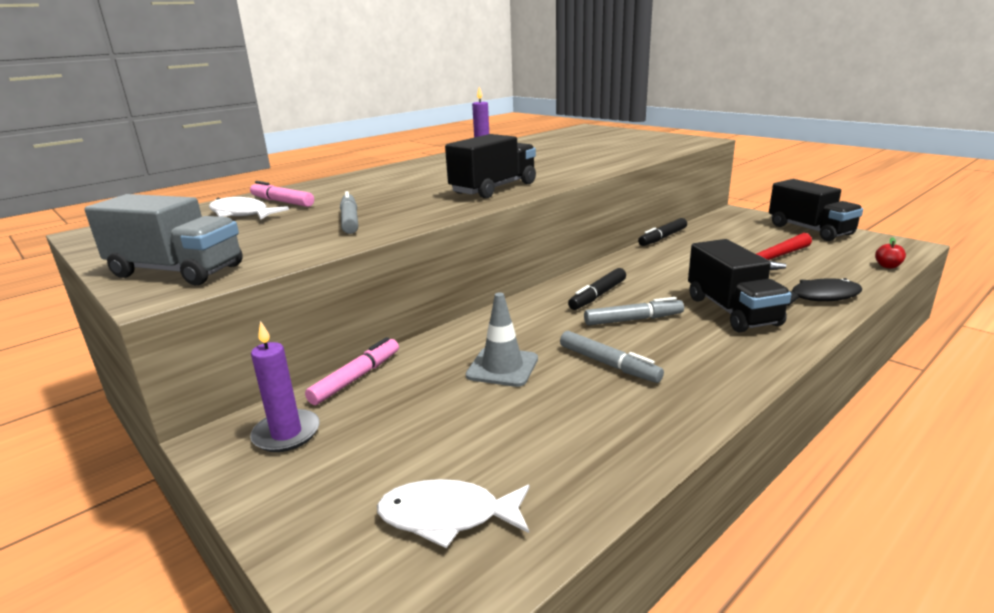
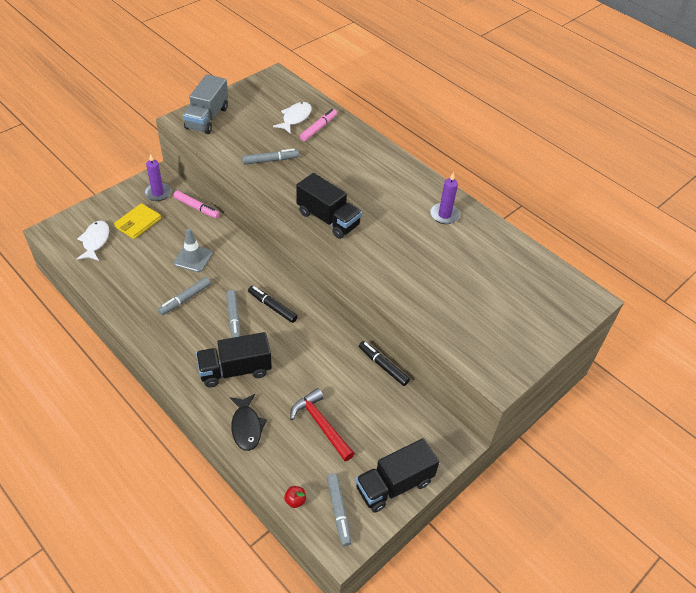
camera: 85 degrees right, 25 degrees up
(388, 450) = (138, 223): none -> yellow wallet
(871, 248) = (338, 511): none -> grey marker

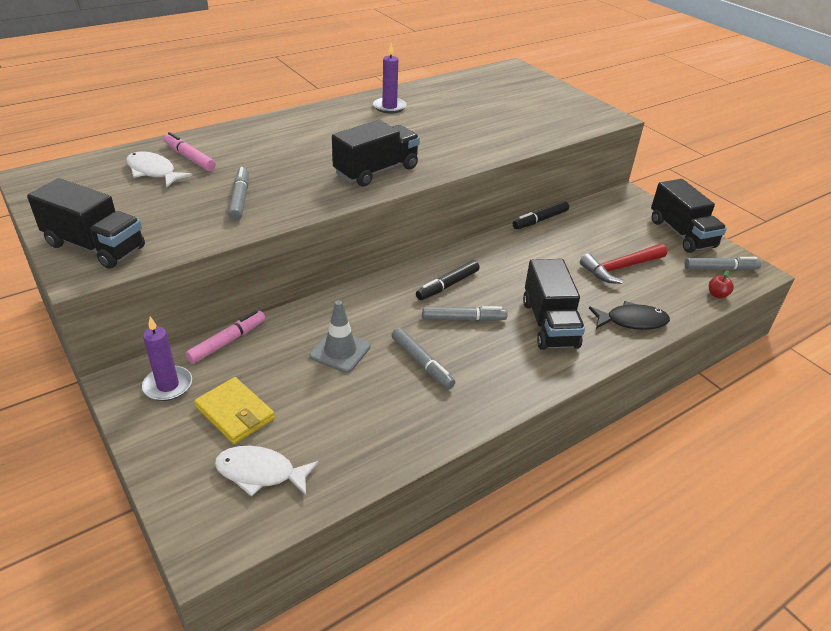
camera: 80 degrees left, 10 degrees down
(207, 118) = (95, 246): grey truck -> black truck

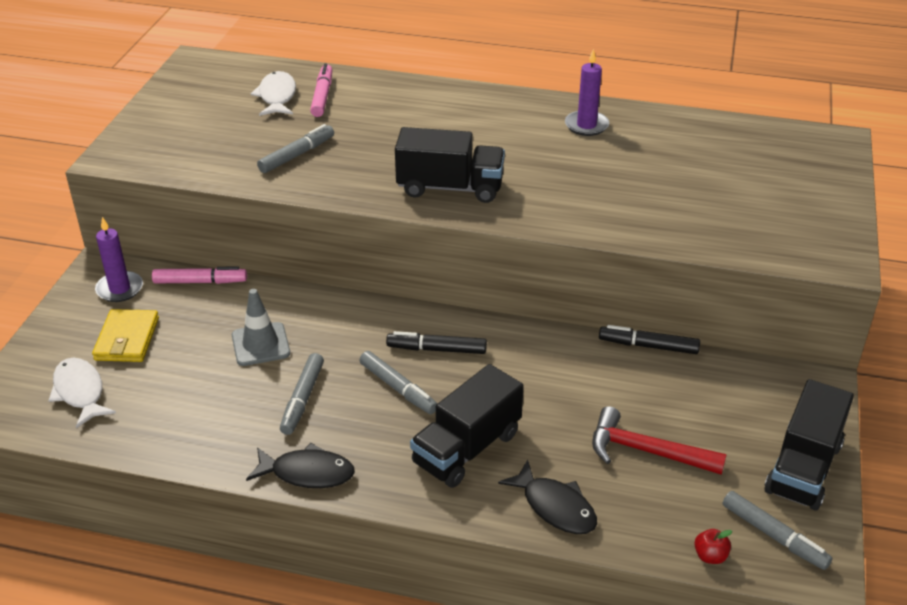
camera: 50 degrees right, 0 degrees up
(95, 246) = (147, 142): black truck -> none
(497, 400) = (307, 473): none -> black fish

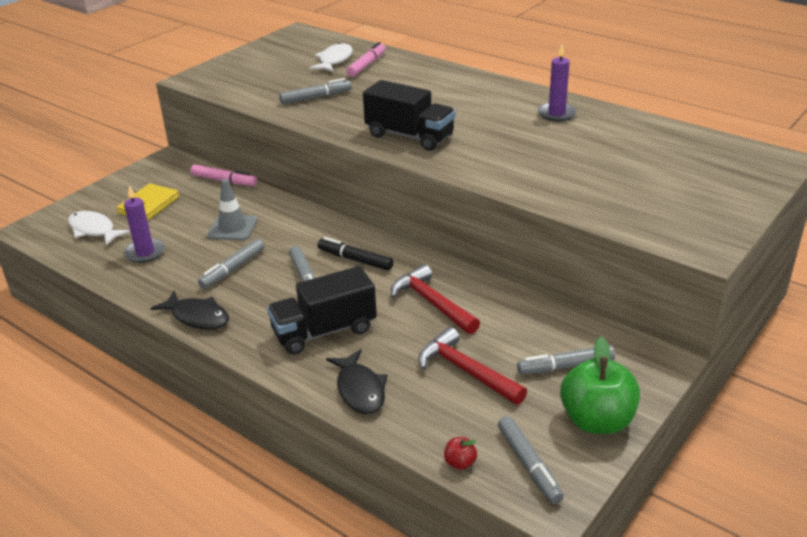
camera: 25 degrees right, 5 degrees down
(80, 392) = (94, 230): white fish -> white fish turned 45 degrees counterclockwise
(120, 289) = (169, 174): purple candle -> purple candle (145, 253)
(557, 381) = (432, 303): none -> red hammer
(648, 346) = (527, 296): black marker -> none
(736, 417) = (565, 366): none -> grey marker
(803, 468) = (597, 421): black truck -> green apple

